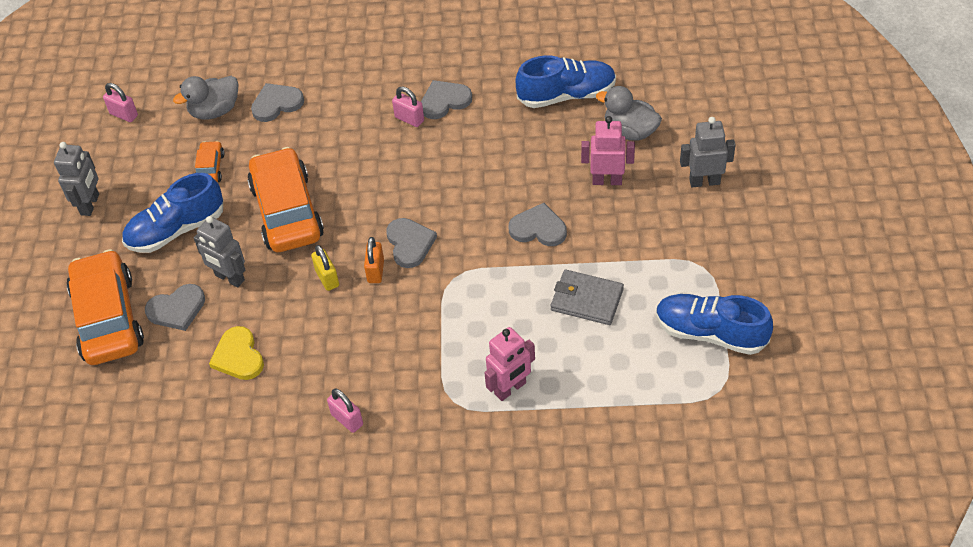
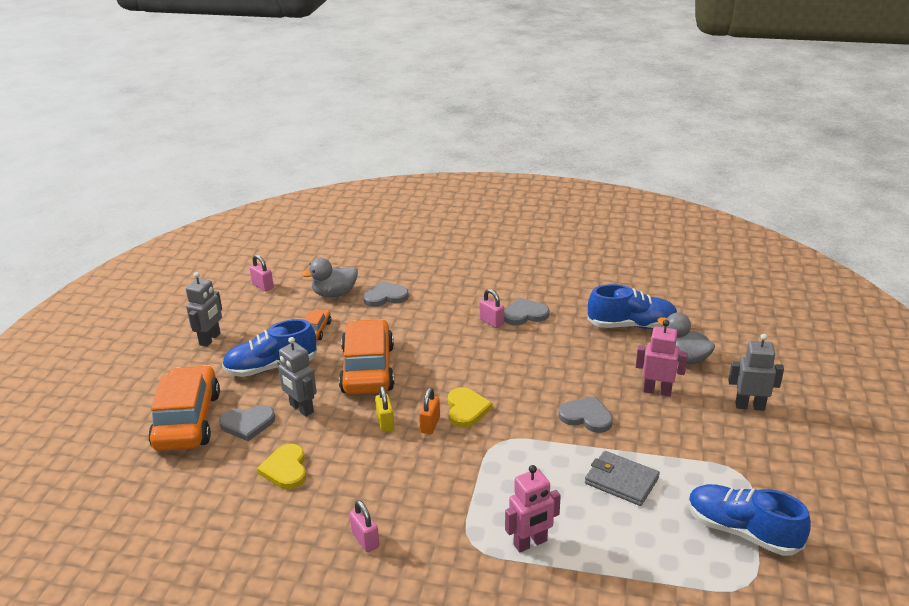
camera: 10 degrees right, 20 degrees down
(410, 244) = (466, 409): grey heart -> yellow heart

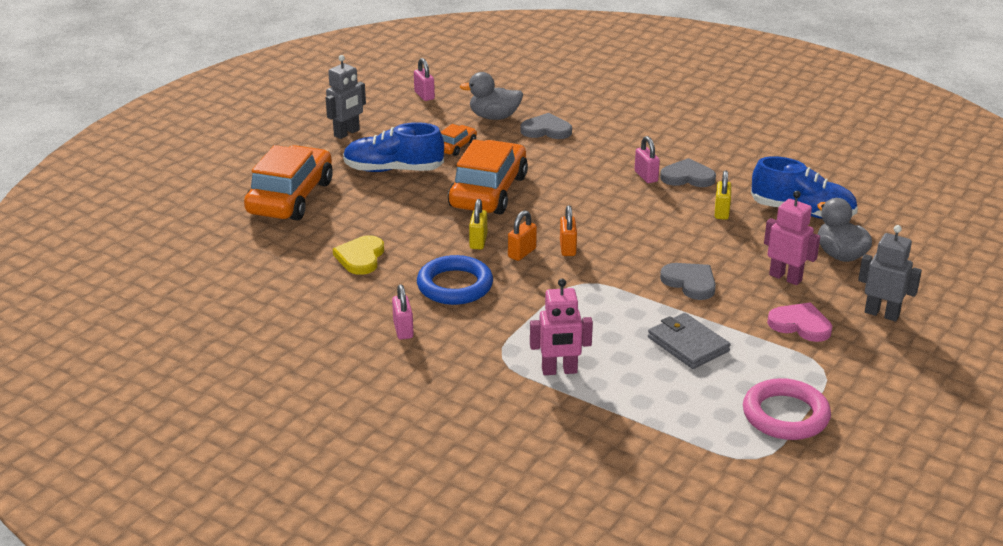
camera: 20 degrees right, 0 degrees up
(247, 424) = (345, 213): grey heart -> none
(301, 408) = (403, 211): grey robot -> none
(388, 476) = (455, 285): none -> blue ring
(466, 409) = (567, 248): yellow heart -> orange padlock
(570, 341) = (721, 212): none -> yellow padlock
(696, 434) = (800, 325): none -> pink heart
(742, 531) = (785, 415): blue shoe -> pink ring

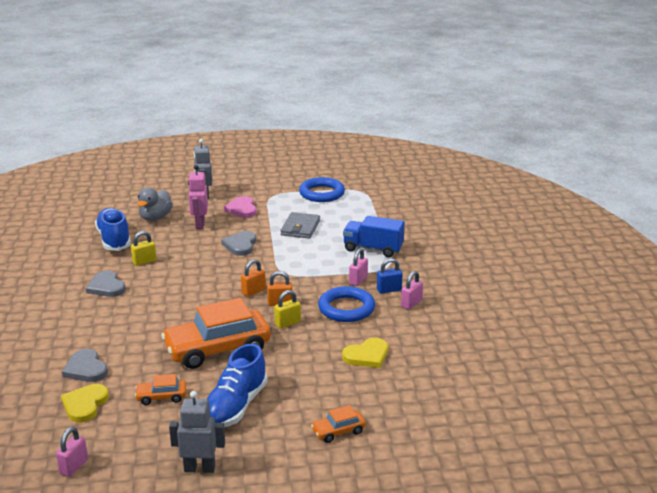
camera: 130 degrees left, 5 degrees down
(290, 197) = (338, 431): orange car -> orange car, size x0.45
(393, 170) = (235, 406): blue shoe -> blue shoe turned 60 degrees clockwise
(451, 331) = (389, 290): none -> blue padlock
(494, 117) = (85, 404): grey duck -> yellow heart
(559, 371) = (373, 249): pink robot -> blue truck
(646, 176) = (122, 301): pink padlock -> pink padlock (358, 280)
(785, 415) = (321, 193): pink ring -> blue ring

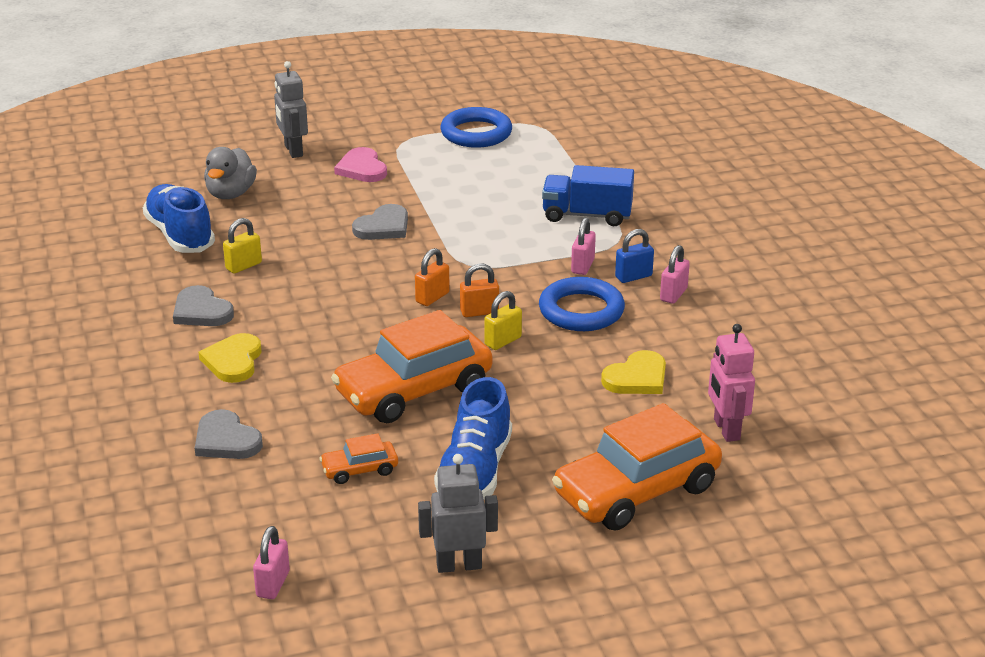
camera: 10 degrees left, 5 degrees up
(85, 404) = (249, 493): yellow heart -> yellow heart (233, 361)
(199, 224) = (305, 198): pink robot -> pink robot (726, 429)
(240, 245) = (383, 227): grey heart -> grey heart turned 135 degrees counterclockwise
(300, 228) = (464, 191): grey wallet -> none
(338, 431) = (636, 491): orange car -> orange car, size x2.22

